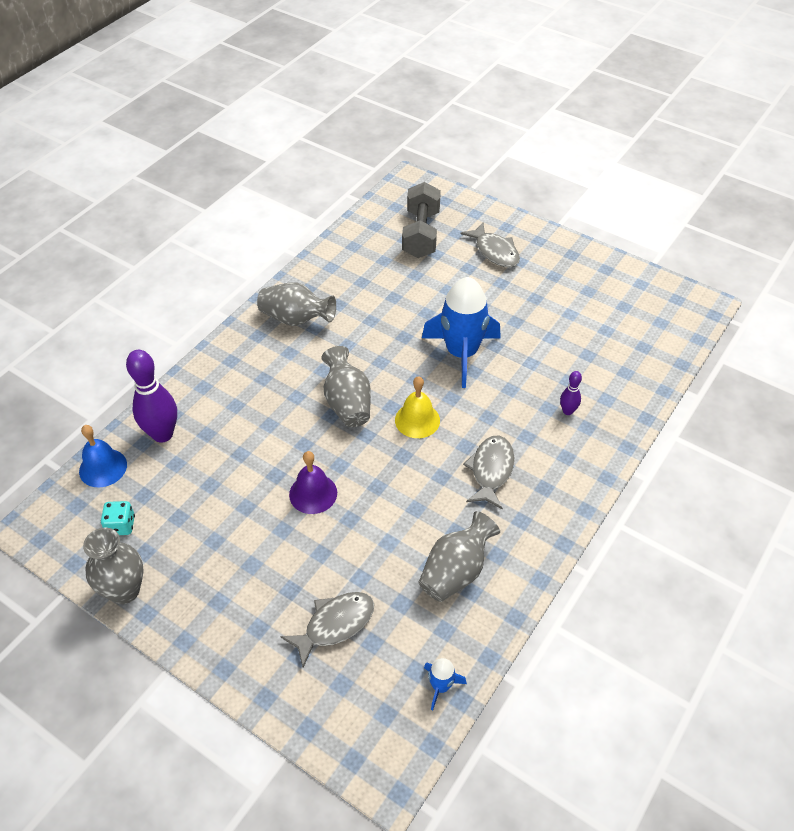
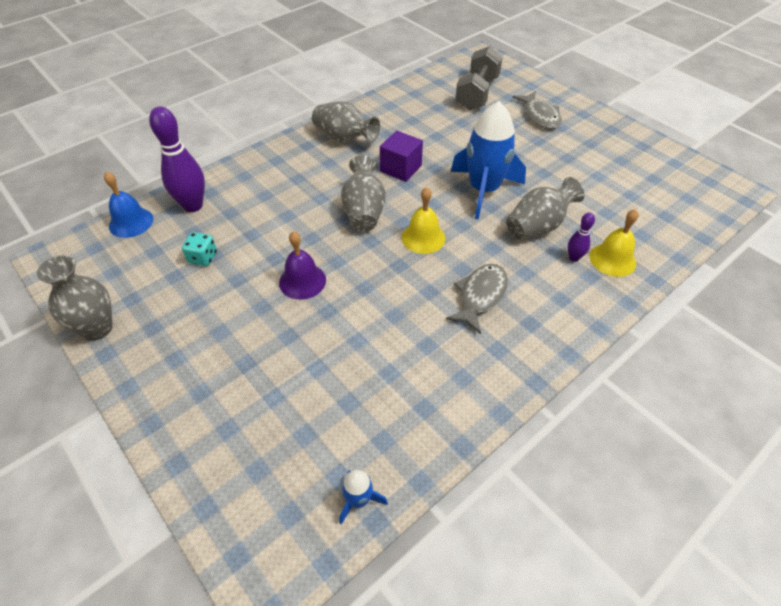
camera: 15 degrees right, 0 degrees up
(121, 525) = (122, 272): turquoise dice -> turquoise dice (203, 258)
(335, 625) = (274, 407): grey fish -> none
(369, 344) = (400, 168): none -> purple cube
(456, 571) = (414, 384): grey vase -> grey vase (538, 226)
(603, 405) = (612, 259): none -> yellow bell

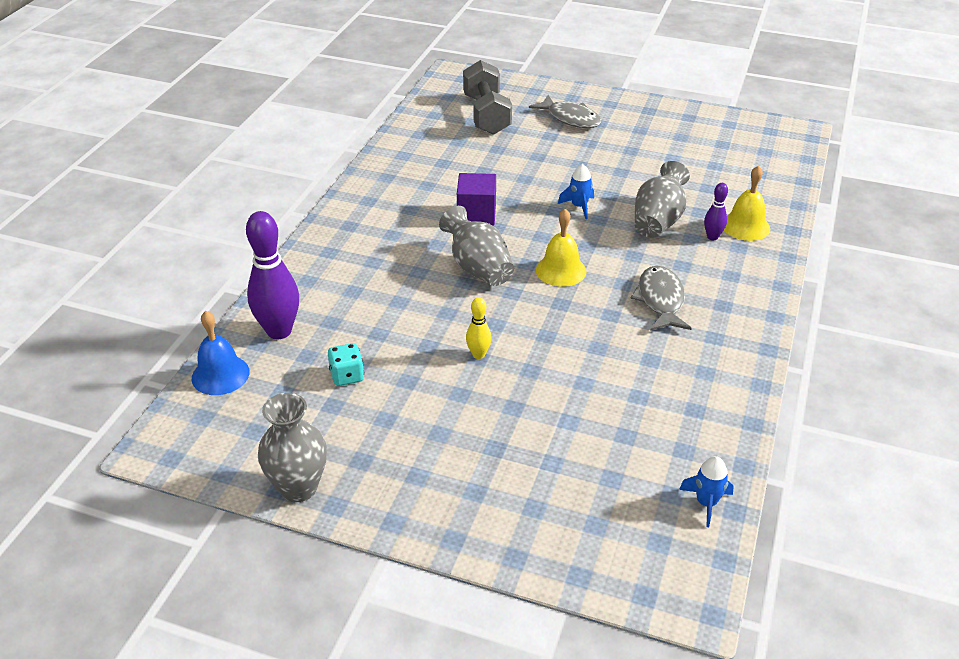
camera: 30 degrees left, 10 degrees down
(302, 281) = (478, 354): purple bell -> yellow bowling pin
(344, 138) = (386, 205): grey vase -> none
(484, 190) = (579, 206): blue rocket -> blue rocket, size x0.44

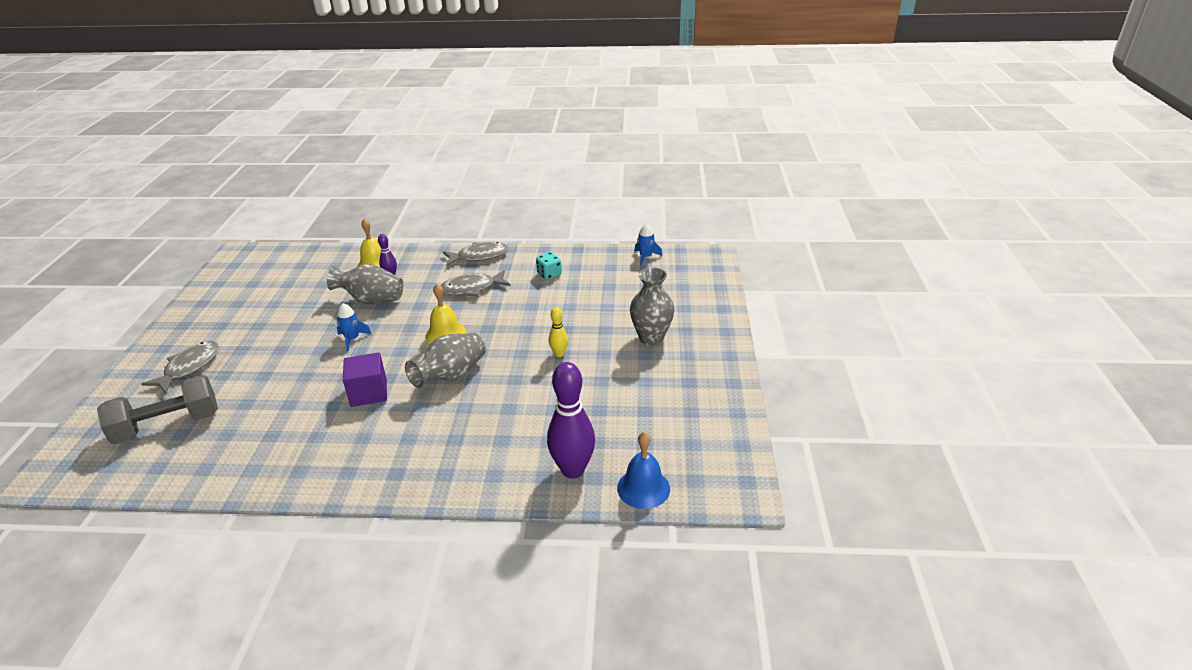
camera: 105 degrees left, 5 degrees down
(298, 488) = (730, 403): grey vase -> grey vase (651, 338)
(347, 376) = (610, 412): turquoise dice -> turquoise dice (549, 274)
(750, 316) = (479, 256): none -> grey fish

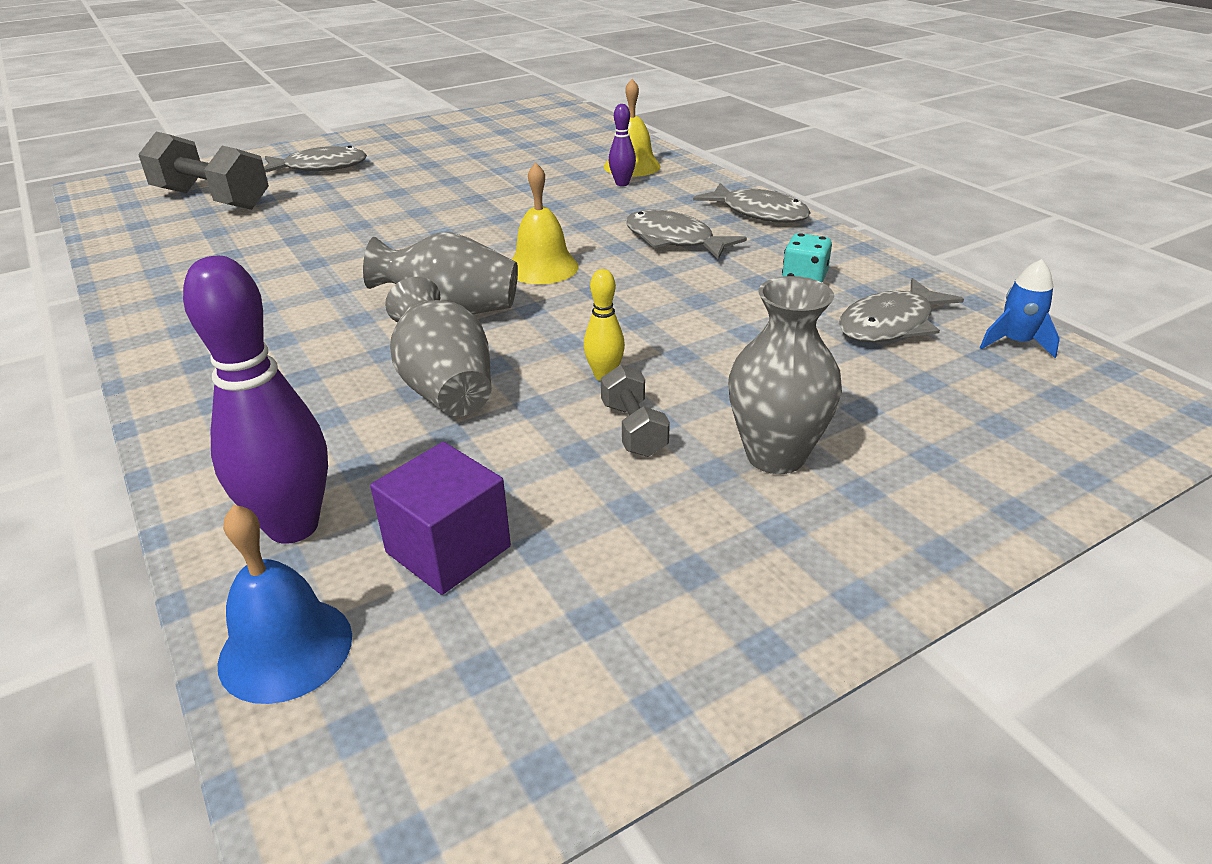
camera: 55 degrees right, 0 degrees up
(352, 339) = (461, 218): blue rocket -> none
(369, 393) = (359, 273): purple cube -> purple cube (448, 549)
(371, 300) = (556, 194): grey vase -> grey vase (445, 387)
(602, 362) = (633, 429): none -> grey dumbbell
(605, 274) = (890, 324): none -> grey fish

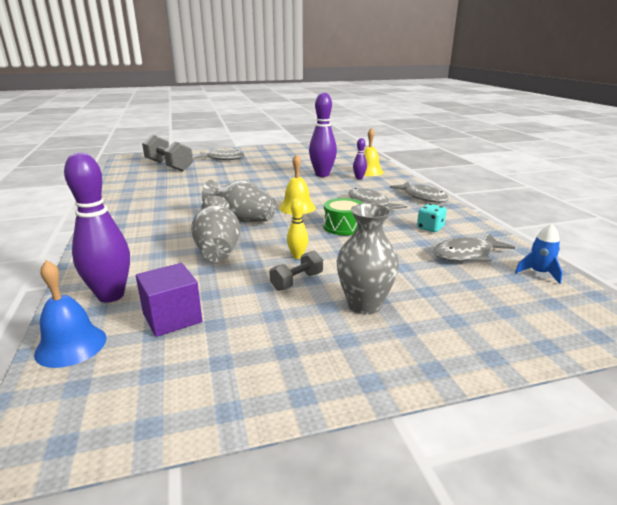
camera: 15 degrees right, 10 degrees down
(548, 184) = (322, 175): none -> purple bowling pin
(633, 429) = (297, 281): grey dumbbell -> grey dumbbell turned 45 degrees clockwise
(652, 298) = (343, 227): none -> green drum

